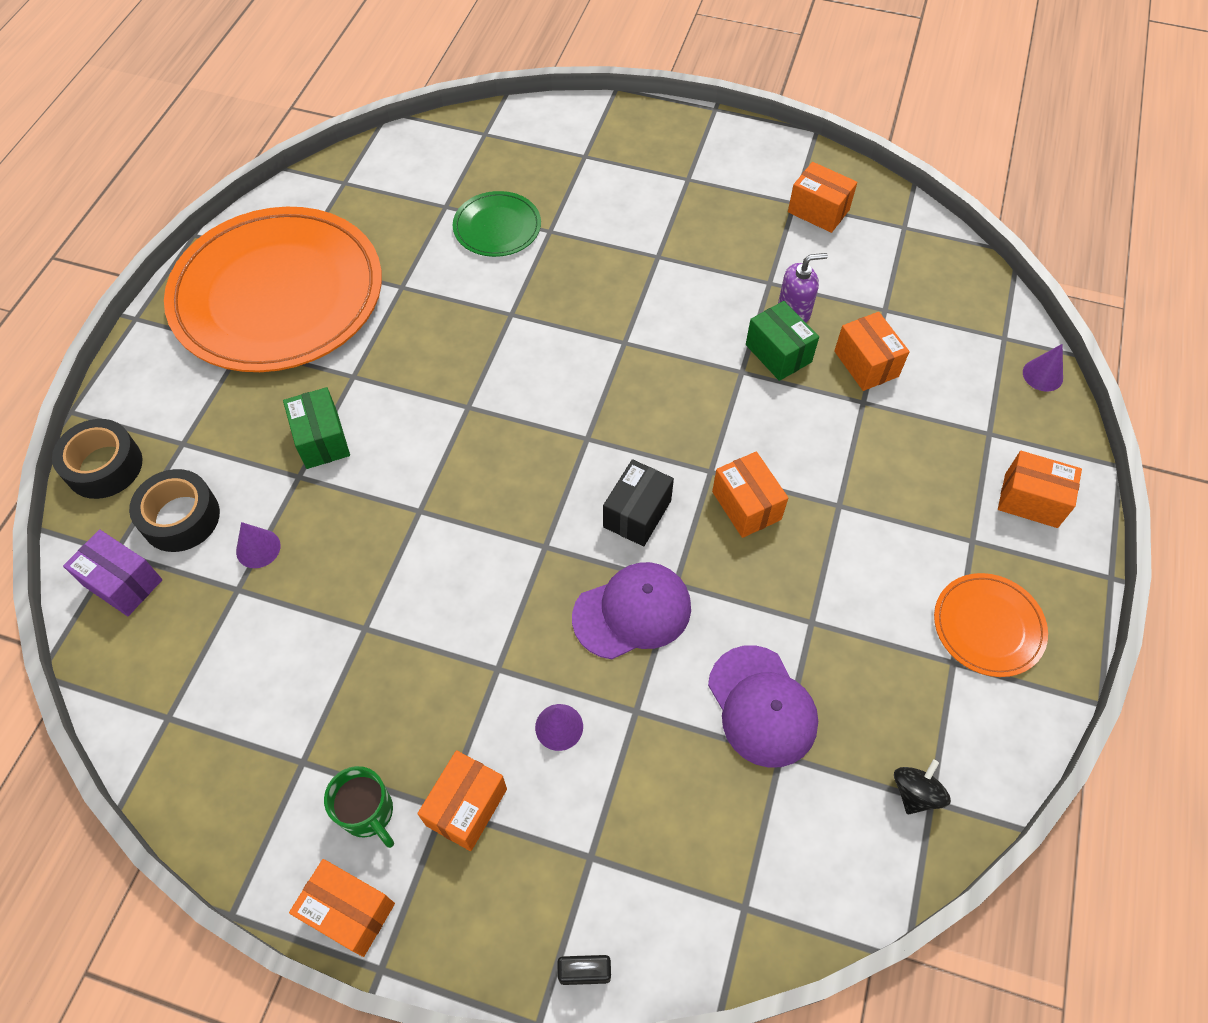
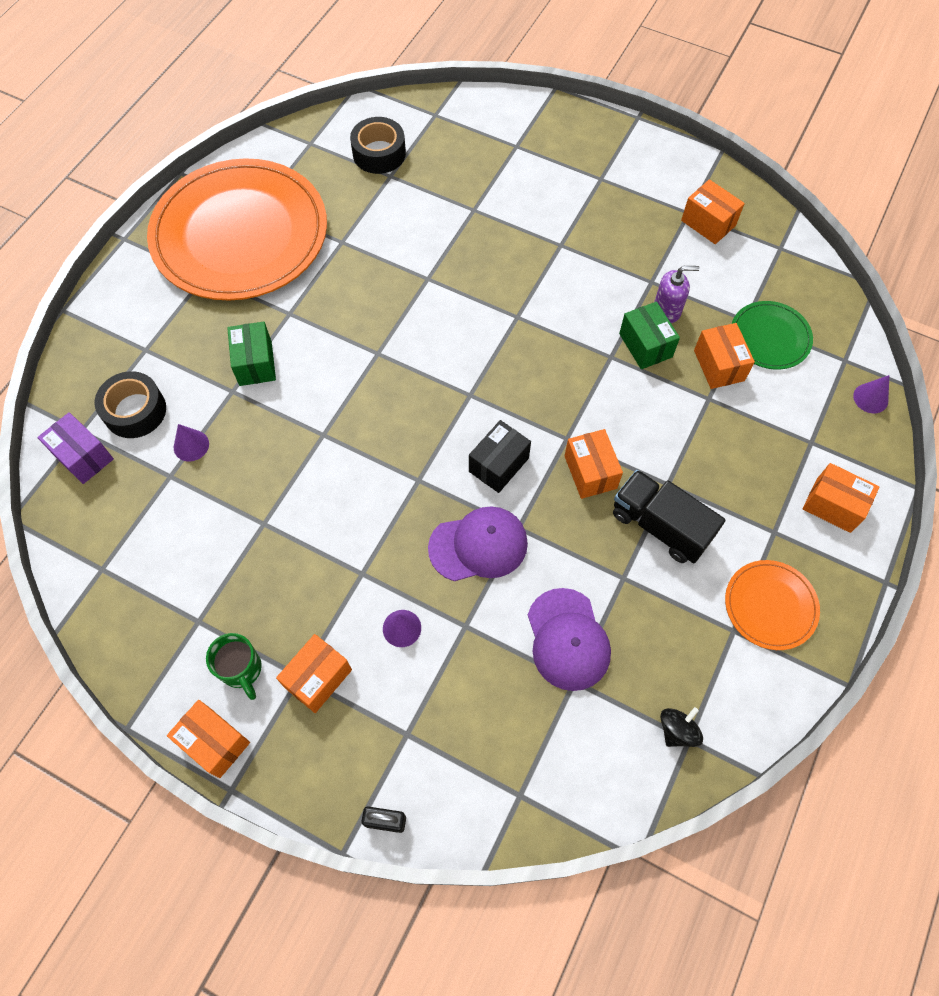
camera: 10 degrees right, 5 degrees up
(104, 466) = (82, 359): black tape -> black tape (379, 153)
(497, 227) = (430, 200): green plate -> green plate (770, 337)
(841, 554) = (660, 526): none -> black truck

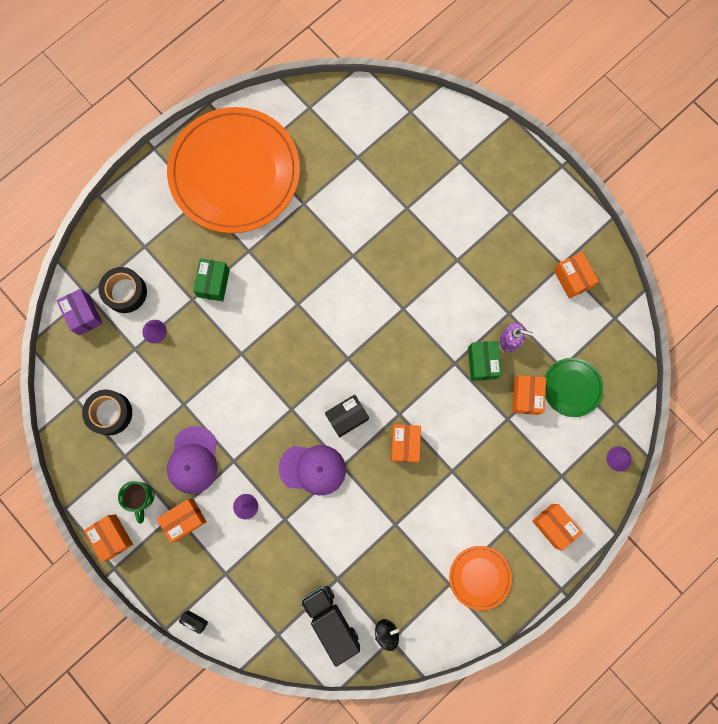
camera: 20 degrees right, 15 degrees up
(379, 153) = (356, 134): black tape -> black tape (110, 413)
(568, 639) = (344, 551): purple cap -> purple cap (193, 460)
(660, 526) = (434, 498): black truck -> black truck (330, 620)

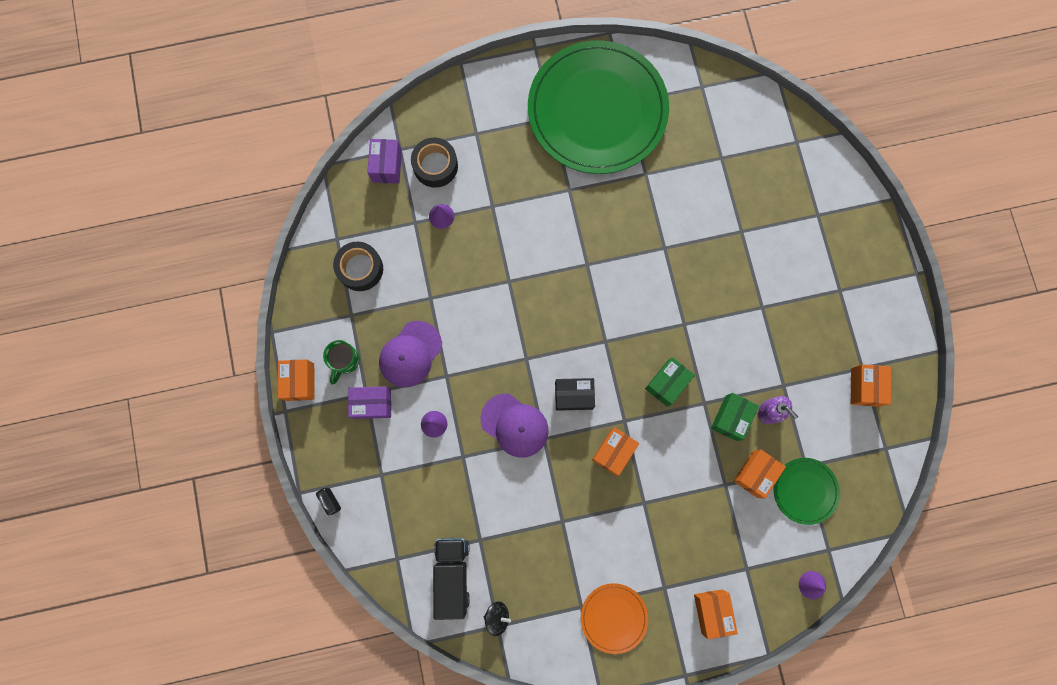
camera: 30 degrees right, 0 degrees up
(184, 519) = (372, 404): orange box -> purple box
(214, 283) = (520, 202): green box -> green box (667, 383)
(235, 172) = (597, 110): orange plate -> green plate

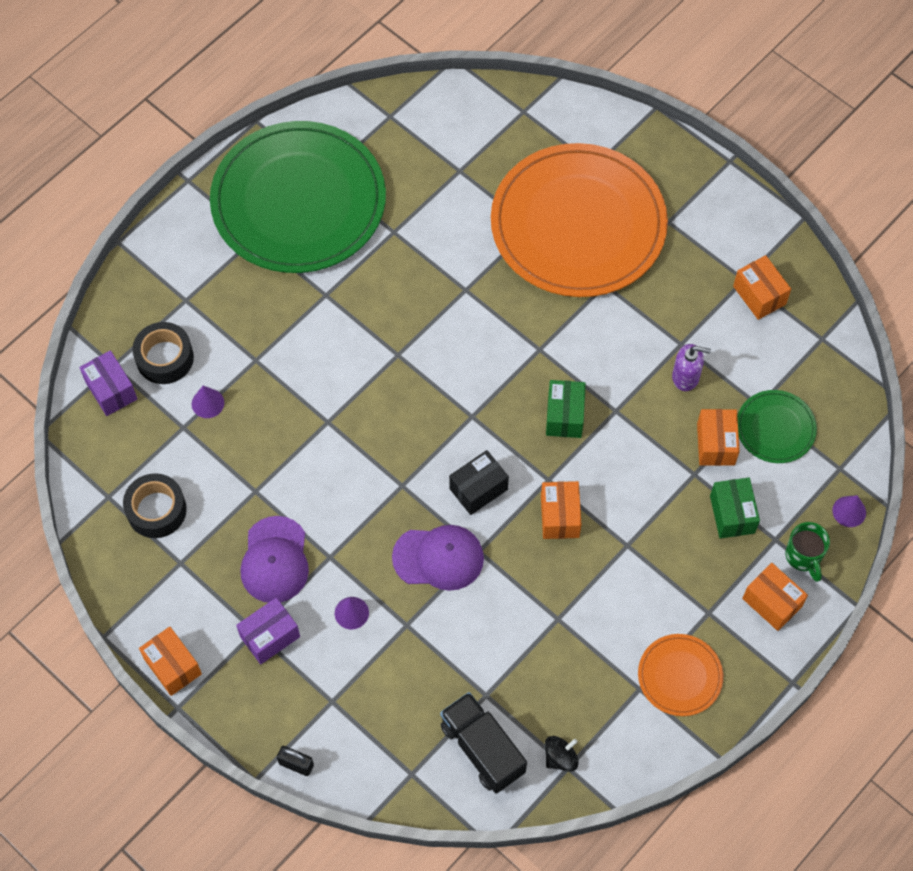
camera: 35 degrees left, 15 degrees down
(345, 361) = (208, 613): green mug -> green mug (803, 557)
(731, 418) = (652, 407): green box -> green box (732, 514)
(775, 251) = (578, 224): none -> orange plate

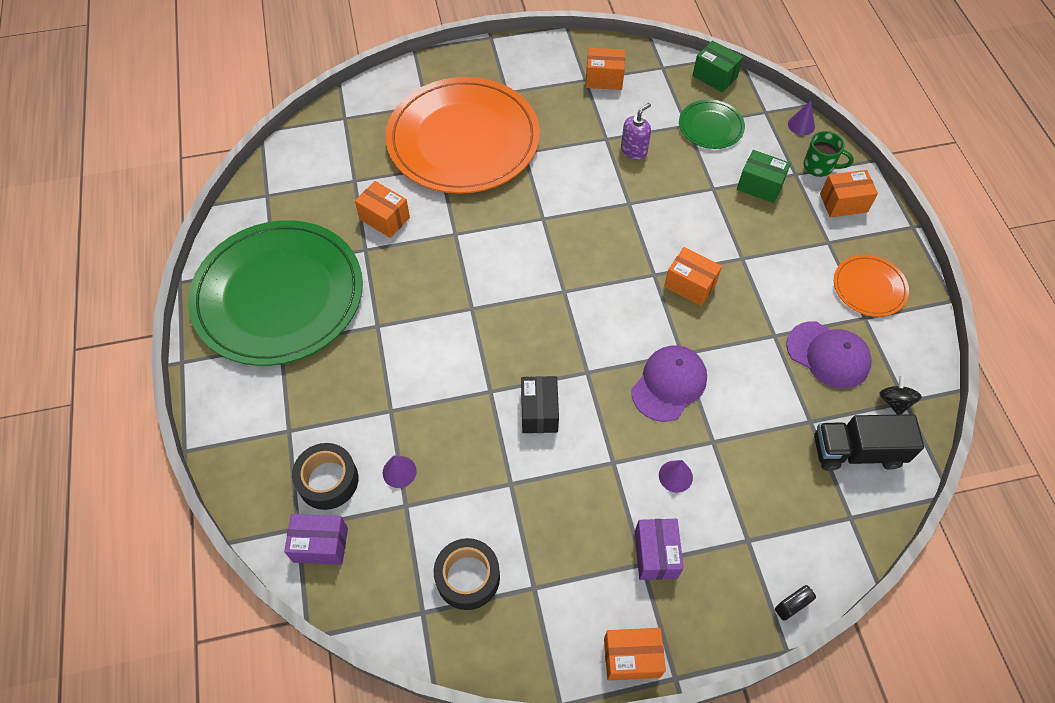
camera: 55 degrees left, 5 degrees down
(275, 560) = (586, 507): purple cap -> purple cap (828, 355)
(478, 489) = (629, 323): black box -> black box (539, 412)
(564, 416) = (609, 235): green box -> green box (715, 76)
(715, 444) = (699, 164): orange box -> orange box (384, 218)

